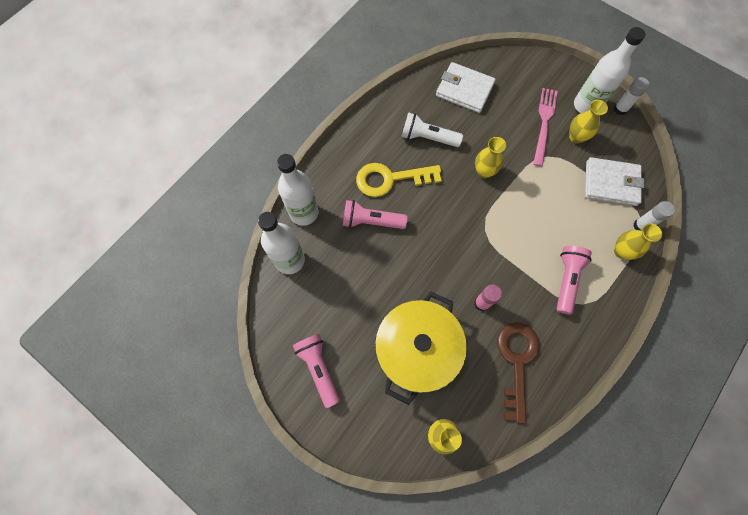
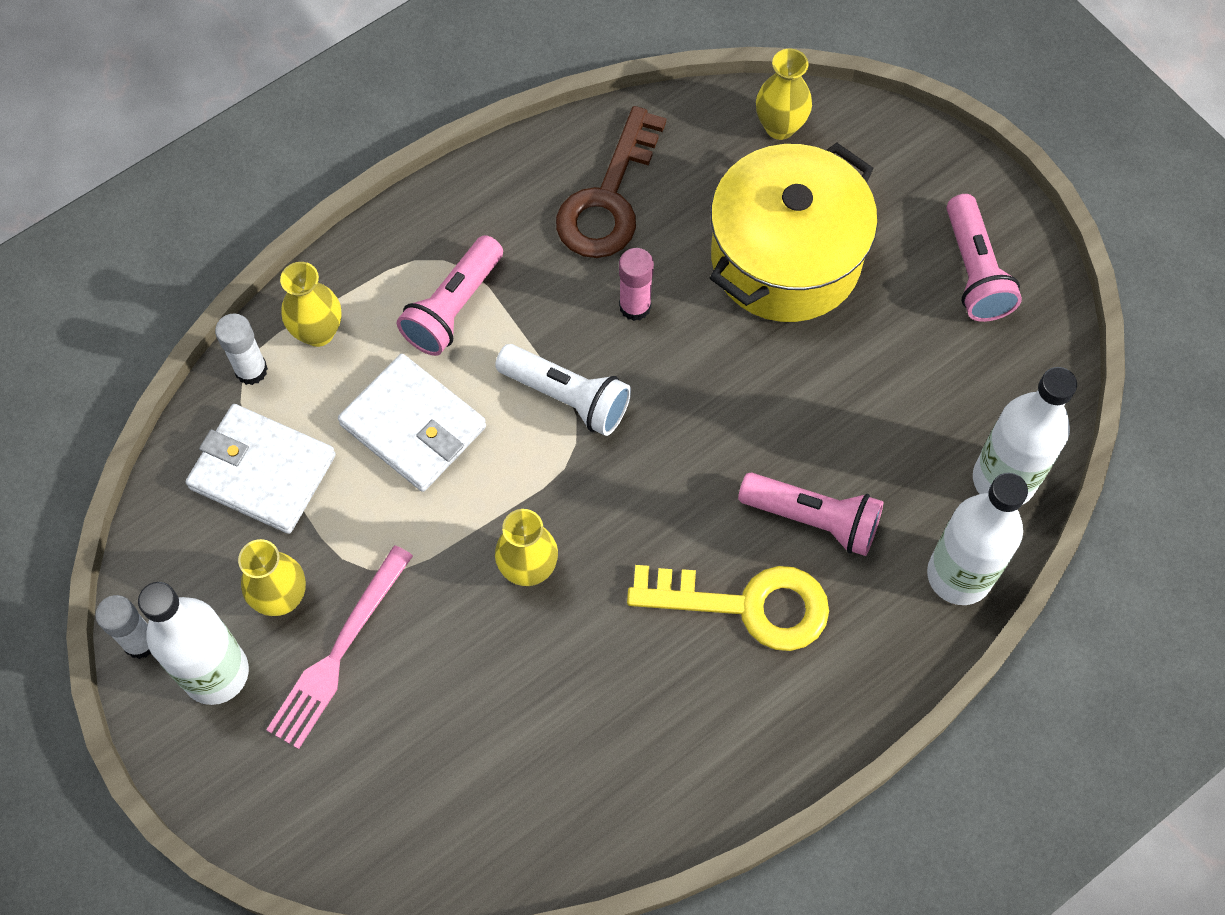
camera: 165 degrees left, 5 degrees down
(428, 138) = (629, 686): white flashlight -> white flashlight (567, 397)
(464, 90) = (494, 797): white wallet -> white wallet (413, 426)

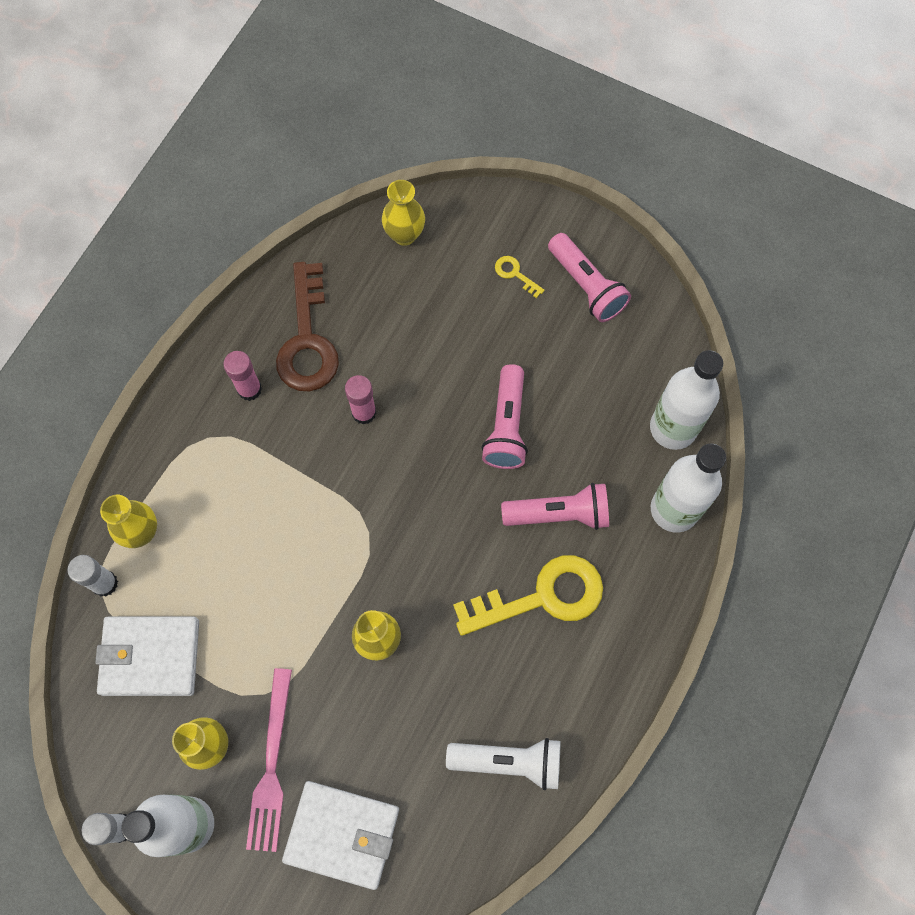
camera: 25 degrees left, 5 degrees up
(413, 426) = (246, 572): white wallet -> white wallet (342, 834)
(453, 307) = (233, 470): pink flashlight -> pink flashlight (506, 426)
(515, 226) = (249, 389): none -> pink glue stick
(567, 397) = (347, 501): white flashlight -> white flashlight (509, 761)
(785, 258) = (453, 331): yellow pot -> none
(892, 223) = (515, 274): none -> yellow key

